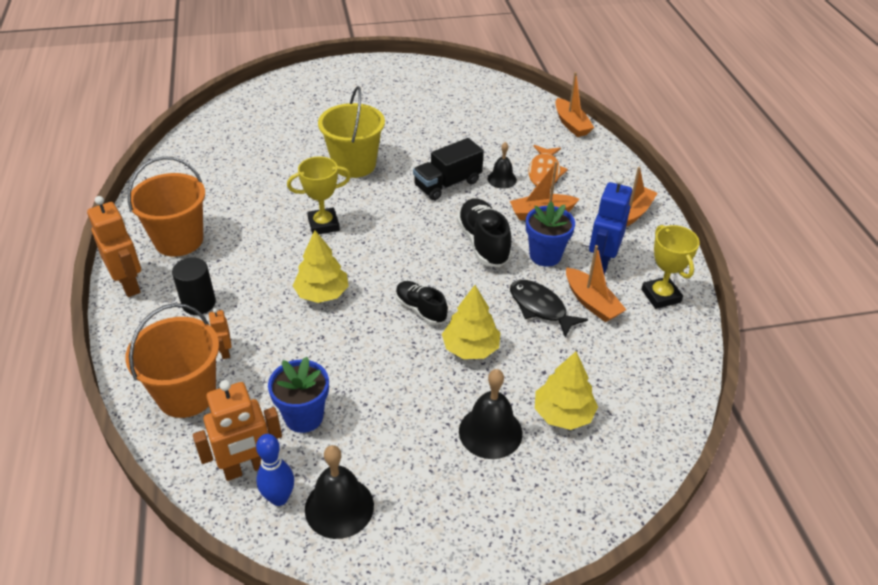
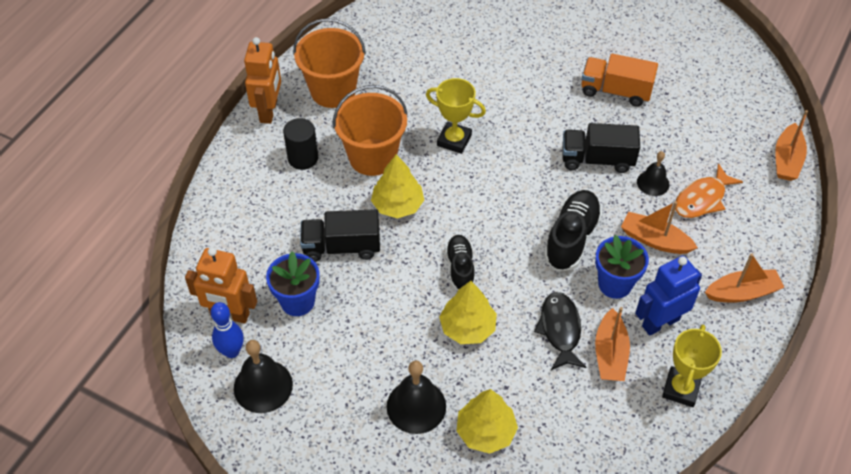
camera: 40 degrees right, 10 degrees up
(187, 394) = (237, 231): orange bucket -> orange bucket (372, 157)
(225, 351) = (288, 211): orange robot -> none
(303, 351) = (341, 247): none -> black truck
(354, 164) = (532, 92): yellow bucket -> none
(415, 136) = (615, 91): none -> orange truck

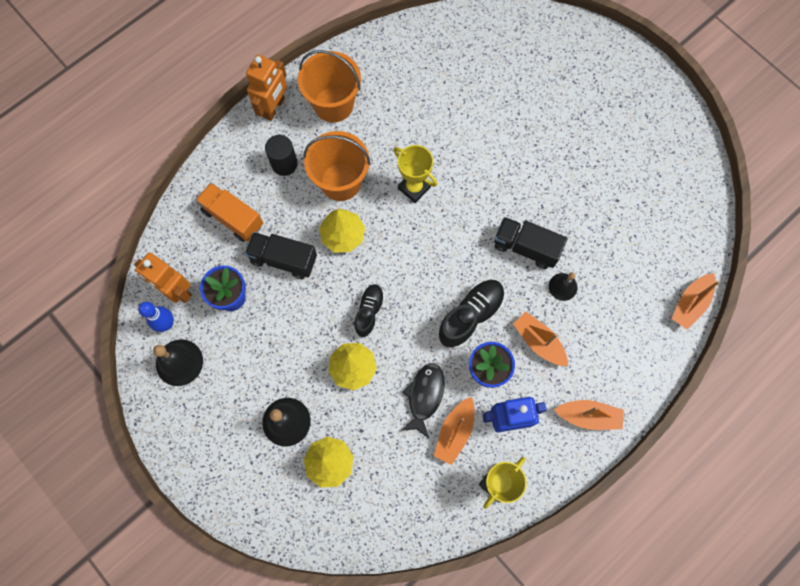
camera: 20 degrees right, 20 degrees up
(615, 91) = (573, 183): orange truck -> orange truck (233, 218)
(702, 199) = (597, 316): orange fish -> none

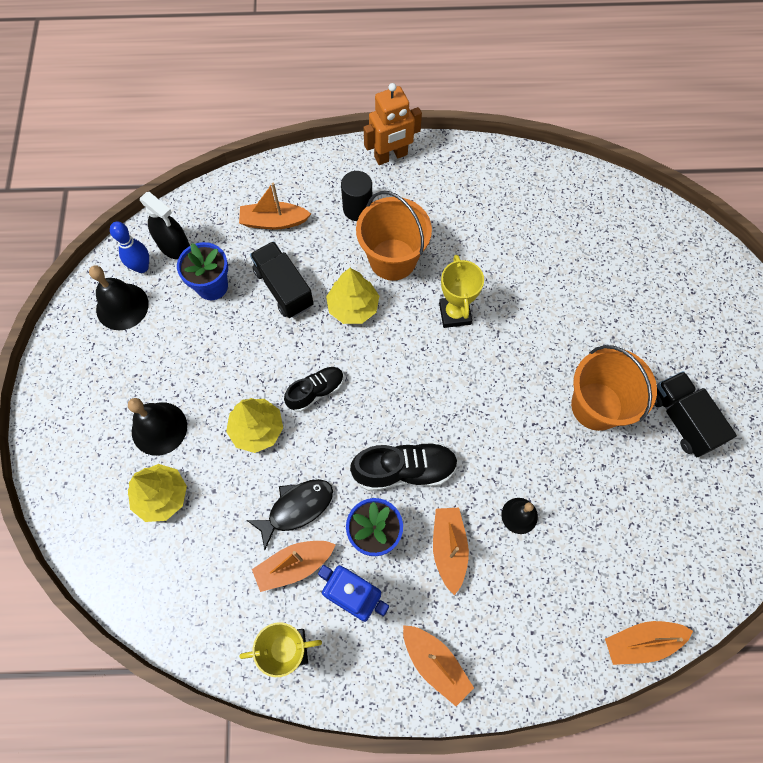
camera: 40 degrees right, 5 degrees down
(176, 291) = (174, 246): orange robot -> black spray bottle
(233, 218) = (274, 221): orange truck -> orange boat
(333, 104) = (446, 189): orange bucket -> orange bucket (596, 406)
(526, 247) = (514, 449): black truck -> black truck (682, 420)

